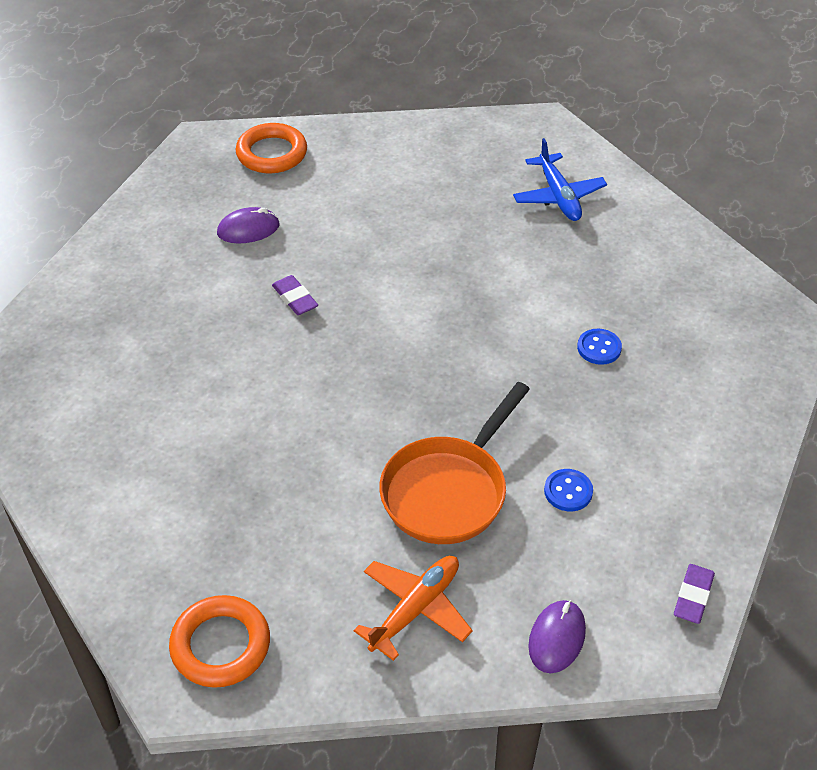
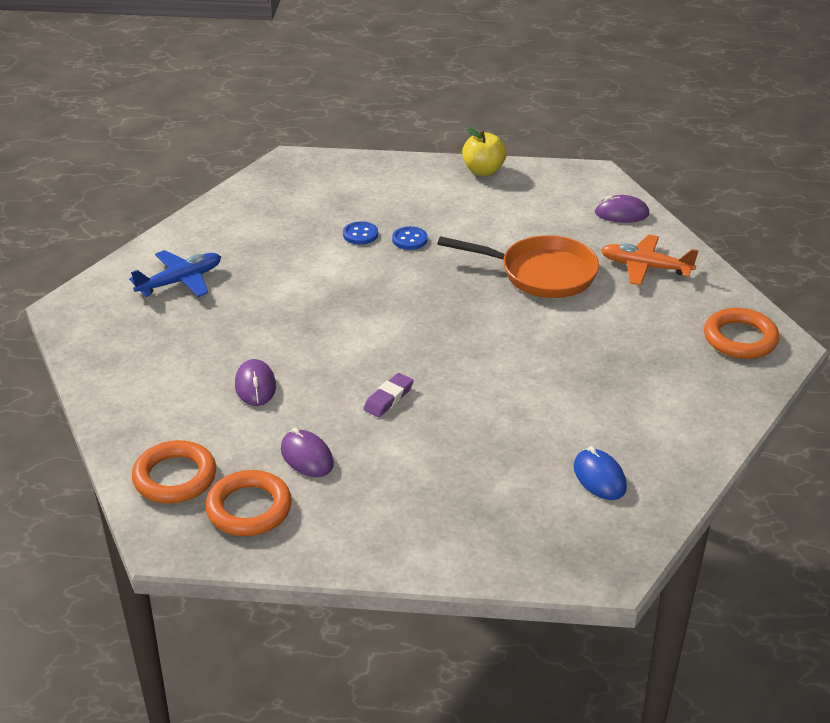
camera: 110 degrees left, 10 degrees down
(92, 415) = (599, 477): none -> blue mouse
(209, 186) = (249, 508): none -> orange ring
(363, 217) = (255, 386): none -> purple mouse
(568, 491) = (506, 227): blue button -> blue button (409, 239)
(693, 596) = (553, 173): purple eraser -> none
(722, 514) = (483, 171): none -> yellow apple

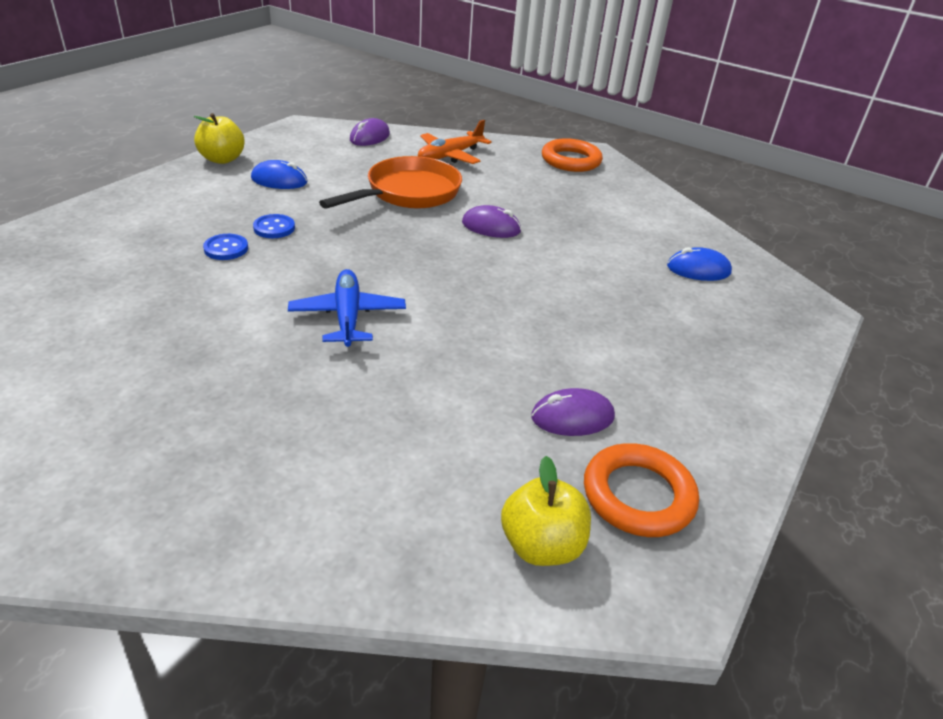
camera: 65 degrees left, 0 degrees up
(175, 477) = (541, 545): orange ring -> yellow apple
(180, 281) = (133, 399): blue plane -> blue plane (347, 316)
(255, 386) = (415, 411): purple mouse -> purple mouse (491, 227)
(388, 398) = (515, 330): purple eraser -> none
(482, 209) = (279, 180): none -> blue mouse

